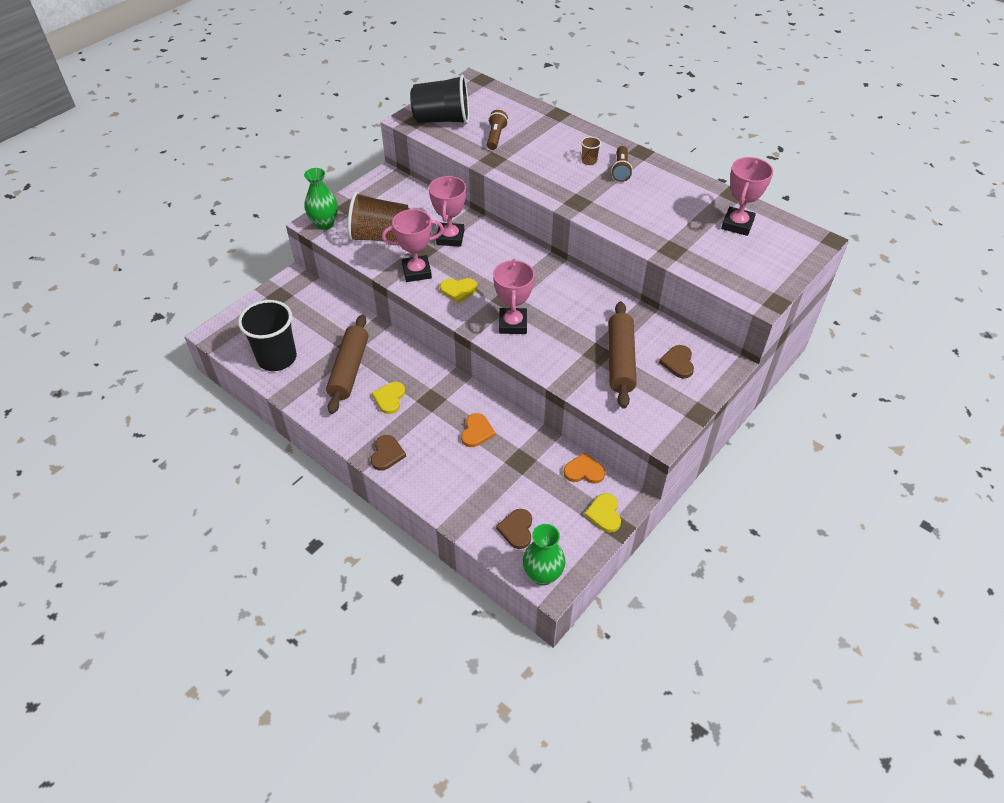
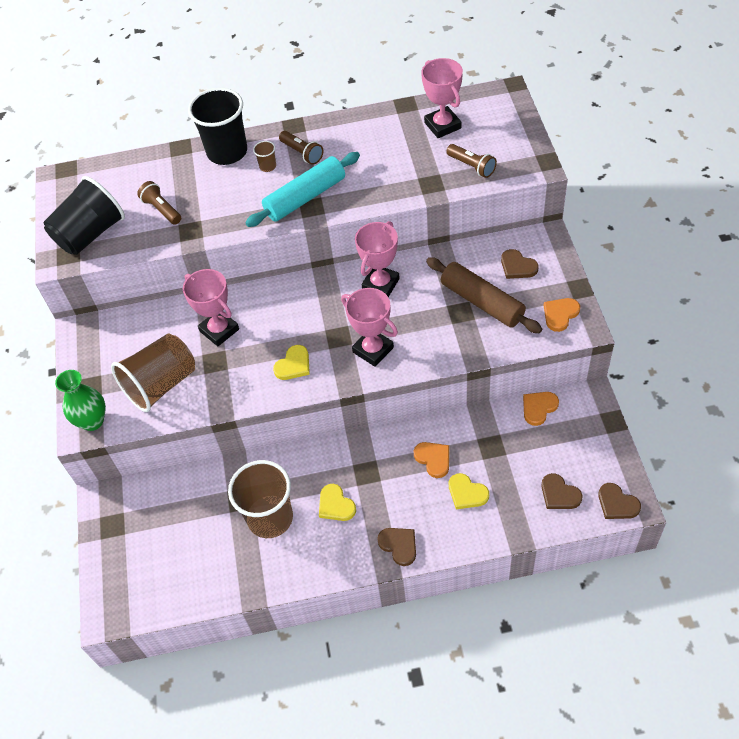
camera: 45 degrees left, 5 degrees up
(277, 358) = (196, 574): black cup -> black cup (227, 152)
(349, 369) = (270, 518): brown rolling pin -> brown cup
(417, 272) = (237, 383): pink trophy -> pink trophy (380, 284)
(542, 575) = (617, 503): green vase -> brown heart
(582, 194) = (305, 197): none -> turquoise rolling pin
(604, 514) = (591, 422): yellow heart -> yellow heart (467, 493)
(659, 415) = (560, 314): none -> orange heart
(716, 262) = (472, 166): none -> brown flashlight

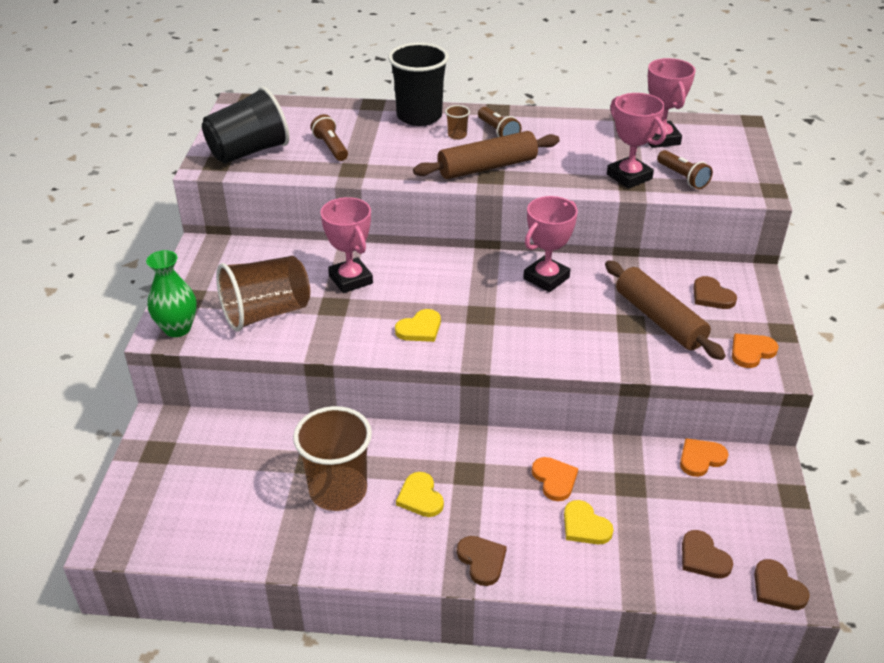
camera: 10 degrees right, 15 degrees down
(305, 197) = (487, 167): turquoise rolling pin -> brown rolling pin
(373, 350) = (516, 335): pink trophy -> pink trophy (629, 177)

